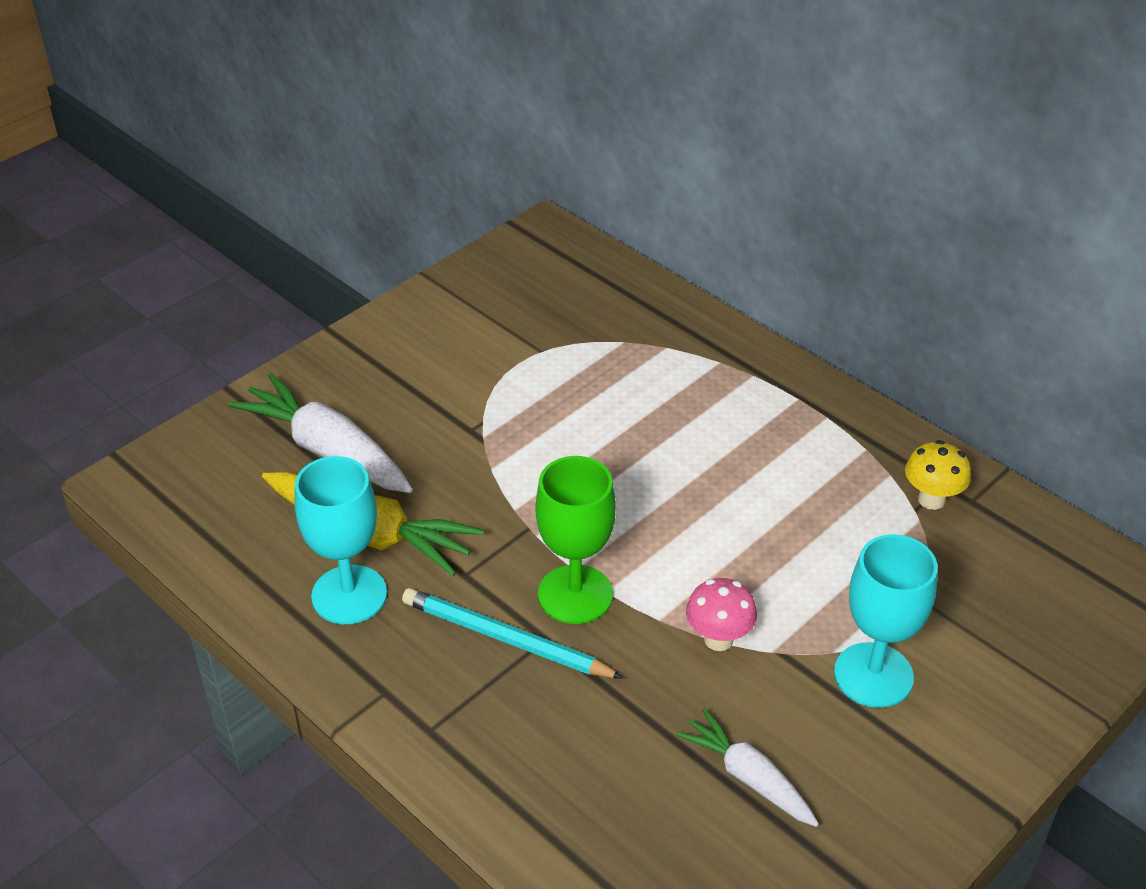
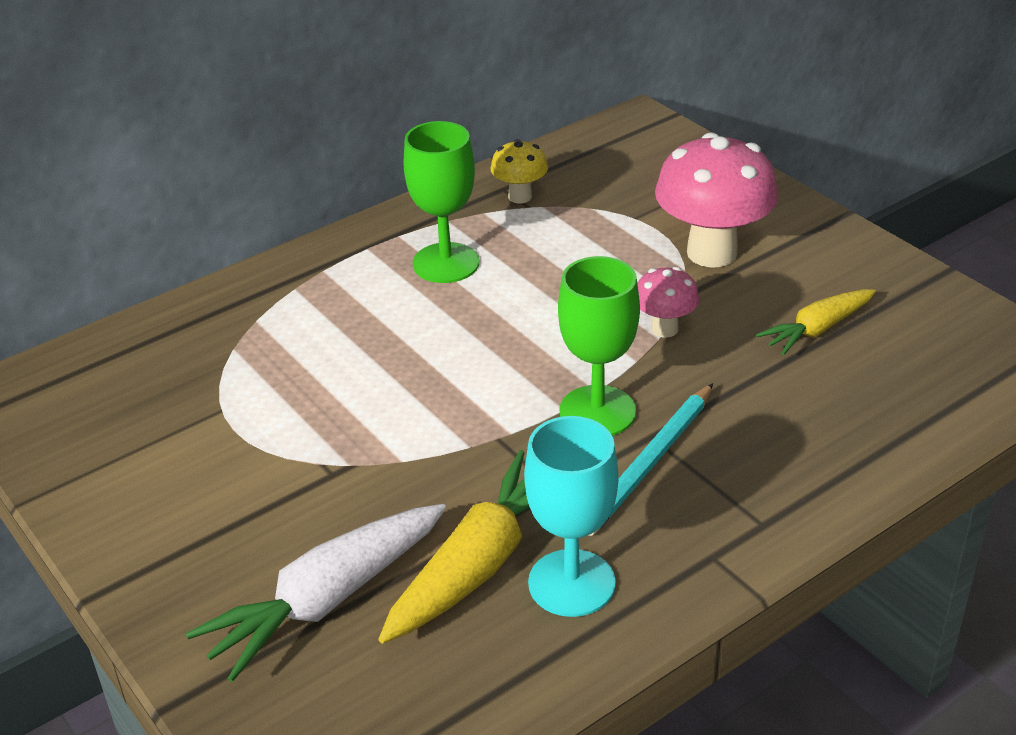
camera: 80 degrees left, 5 degrees down
(748, 777) = (817, 329): white carrot -> yellow carrot
(789, 457) = (446, 263): none -> green goblet
(873, 675) = (712, 253): turquoise goblet -> pink mushroom

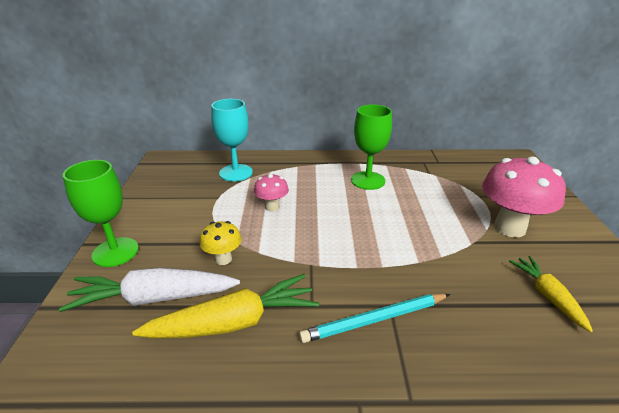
camera: 35 degrees right, 5 degrees down
(520, 196) = (428, 168): yellow mushroom -> yellow mushroom (223, 259)
(571, 583) = (264, 364): turquoise goblet -> turquoise goblet (236, 173)
(597, 411) = (372, 277): green goblet -> green goblet (115, 252)
(664, 329) = (449, 253): pink mushroom -> pink mushroom (272, 207)
(817, 329) = (547, 296): yellow carrot -> yellow carrot turned 75 degrees clockwise

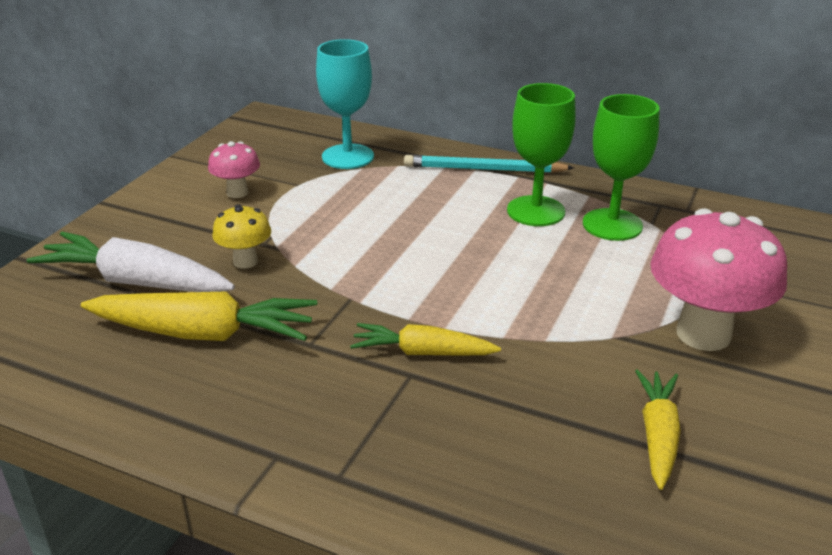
camera: 25 degrees right, 0 degrees up
(115, 252) = (129, 220): green goblet -> green goblet (612, 225)
(272, 207) = (359, 214): pink mushroom -> pink mushroom (237, 192)
(375, 320) = (374, 384): turquoise pencil -> turquoise pencil (484, 169)
(384, 287) = (422, 352): none -> yellow carrot

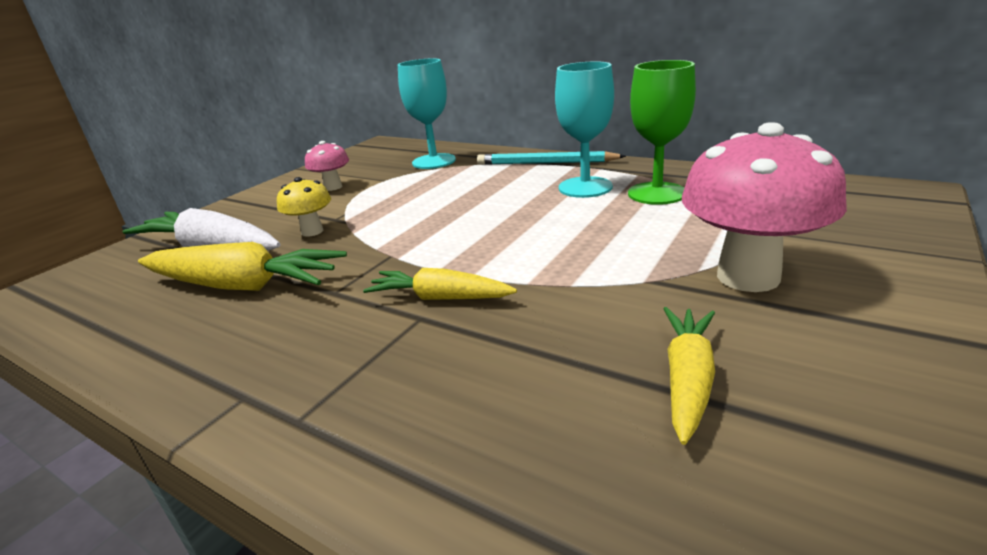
camera: 10 degrees right, 5 degrees down
(536, 211) = (585, 187): green goblet -> turquoise goblet

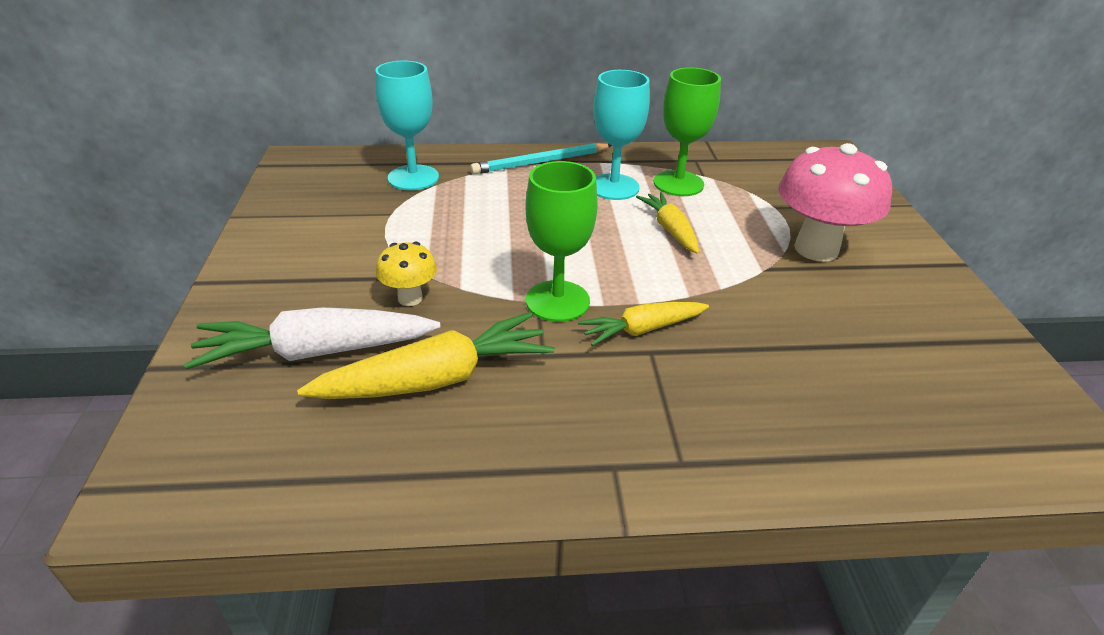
camera: 40 degrees left, 10 degrees up
(333, 187) = (338, 236): pink mushroom -> none
(406, 258) = (557, 301): none -> green goblet
(687, 379) = (862, 335): yellow carrot -> yellow carrot (670, 229)

